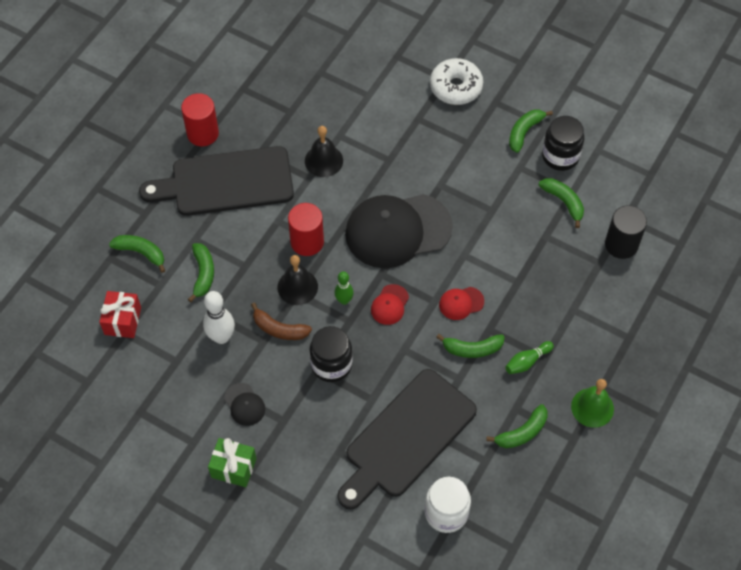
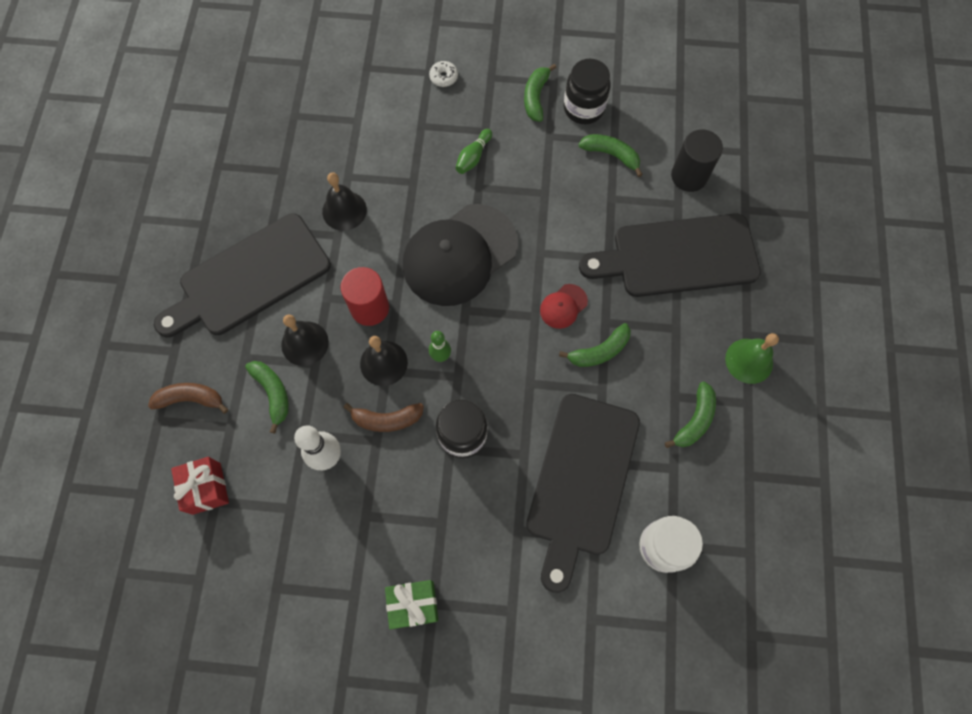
camera: 25 degrees left, 10 degrees up
(141, 253) = (190, 399): green banana -> brown banana
(203, 133) = (197, 233): red cylinder -> none
(244, 247) = (305, 343): none -> black bell
(244, 404) = (390, 524): black cap -> none
(390, 305) = (491, 340): red cap -> none
(456, 87) = (443, 77): white donut -> white donut, size x0.48
(527, 361) = (661, 340): green bowling pin -> green bowling pin (473, 157)
(577, 304) = (678, 257): none -> black cutting board

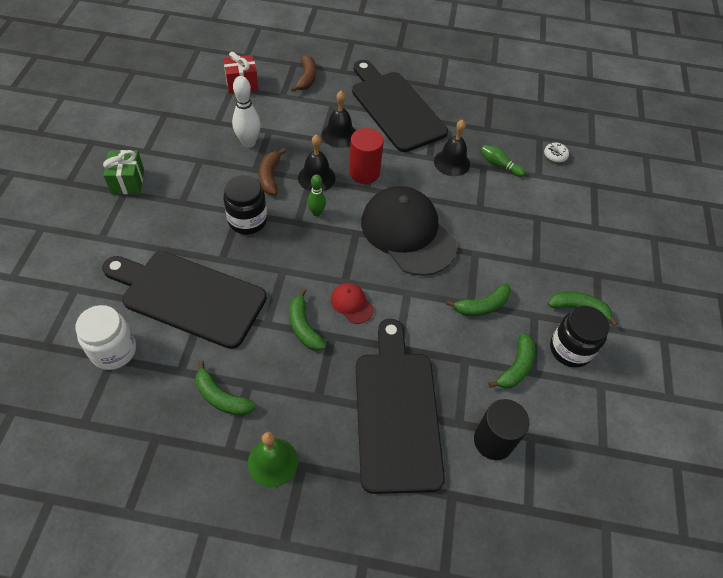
camera: 90 degrees right, 15 degrees down
(273, 393) = (303, 117): green banana -> green banana (482, 306)
(443, 77) = (591, 238): white donut -> white donut (555, 155)
(473, 157) = (507, 252): green bowling pin -> green bowling pin (499, 165)

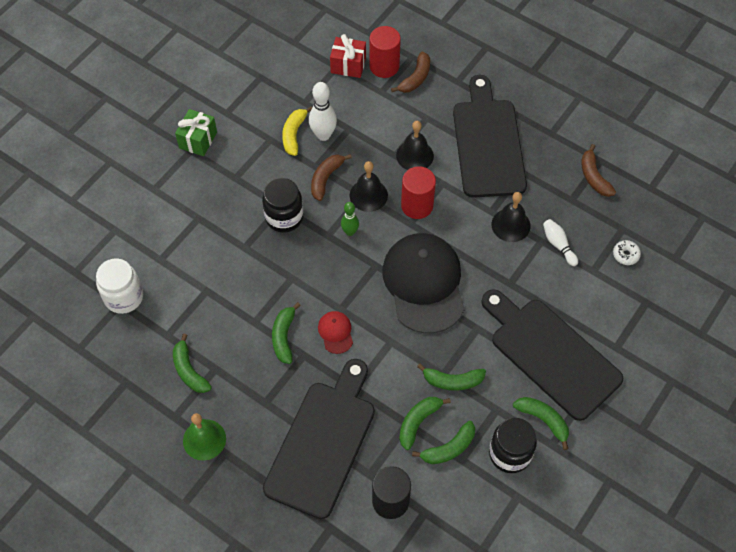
camera: 30 degrees right, 5 degrees up
(188, 297) = (201, 272): black cutting board -> black cutting board (550, 354)
(221, 150) = (294, 134): none -> yellow banana
(274, 76) = (384, 66): none -> red cylinder
(474, 354) = (418, 422): none -> green banana
(493, 108) = (594, 177): none -> brown banana
(499, 165) = (558, 245): green bowling pin -> white bowling pin

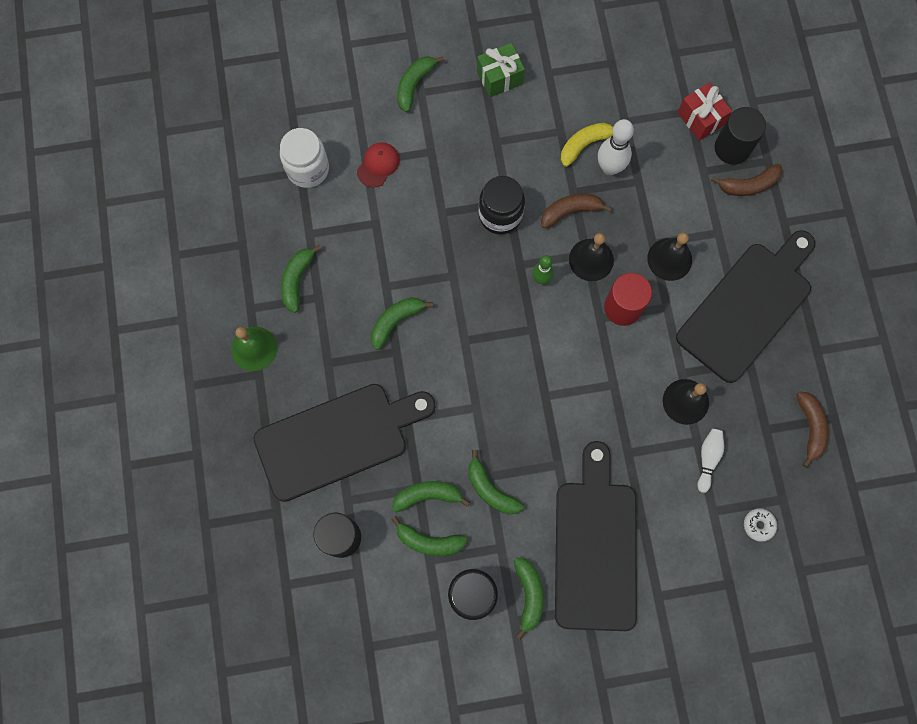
camera: 45 degrees right, 15 degrees up
(145, 188) = (414, 85): none -> green banana
(335, 332) = (440, 357): red cap -> red cap (378, 165)
(384, 66) = (732, 148): red cylinder -> black cylinder
(424, 284) = (555, 383): black cap -> none
(594, 177) = (810, 428): brown banana -> brown banana turned 150 degrees clockwise

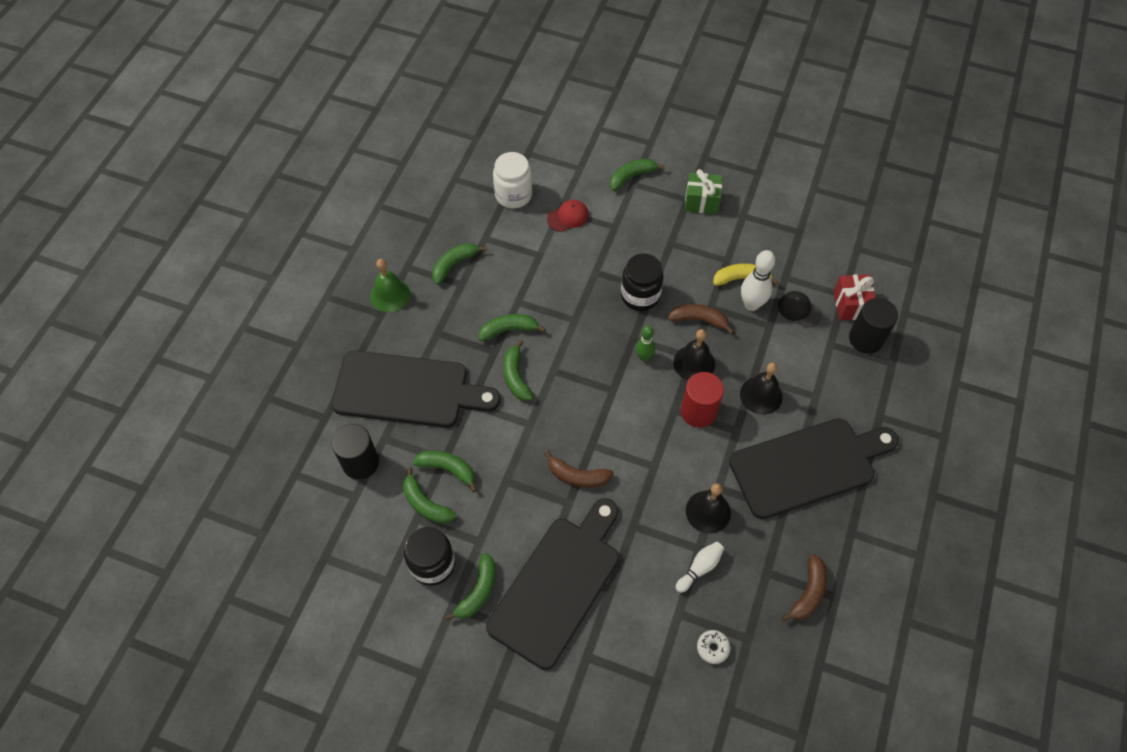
camera: 30 degrees right, 15 degrees down
(490, 489) = (501, 492): green banana -> green banana (516, 376)
(656, 150) = (799, 310): none -> black cap
(748, 185) = (864, 373): brown banana -> brown banana (578, 476)

